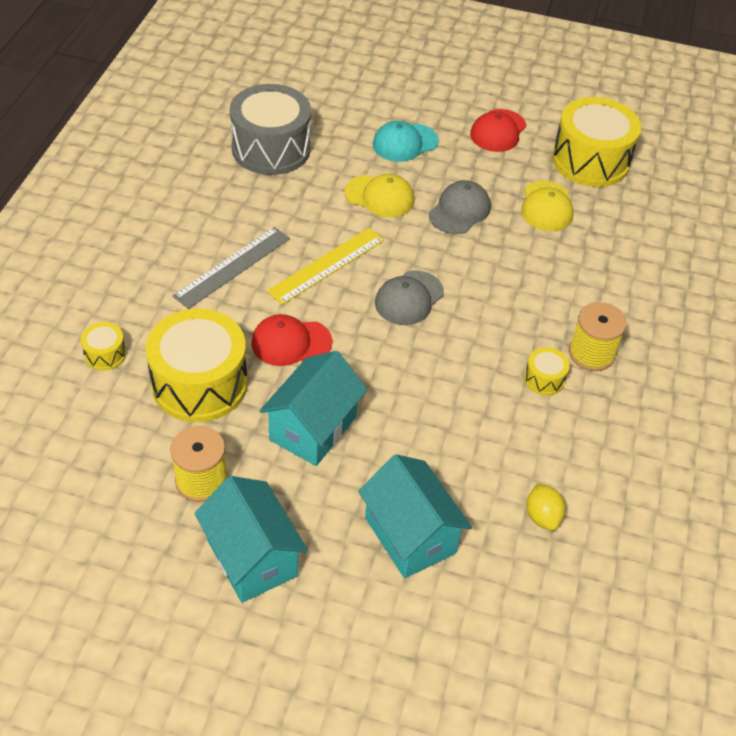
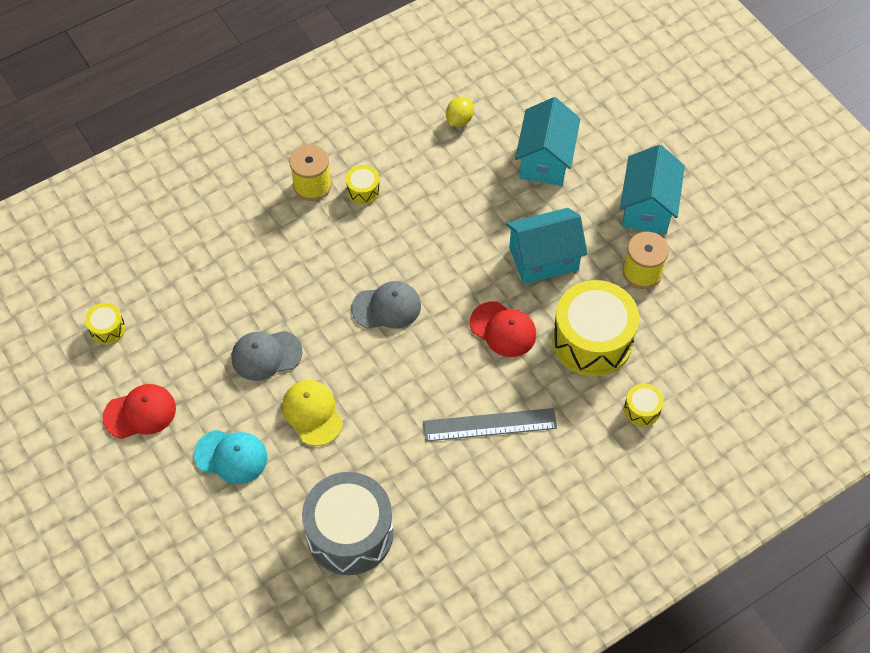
camera: 135 degrees left, 10 degrees up
(326, 265) = (418, 376): yellow ruler -> none
(546, 207) = (197, 312): yellow cap -> none
(590, 161) = (107, 329): yellow drum -> yellow drum, size x0.44

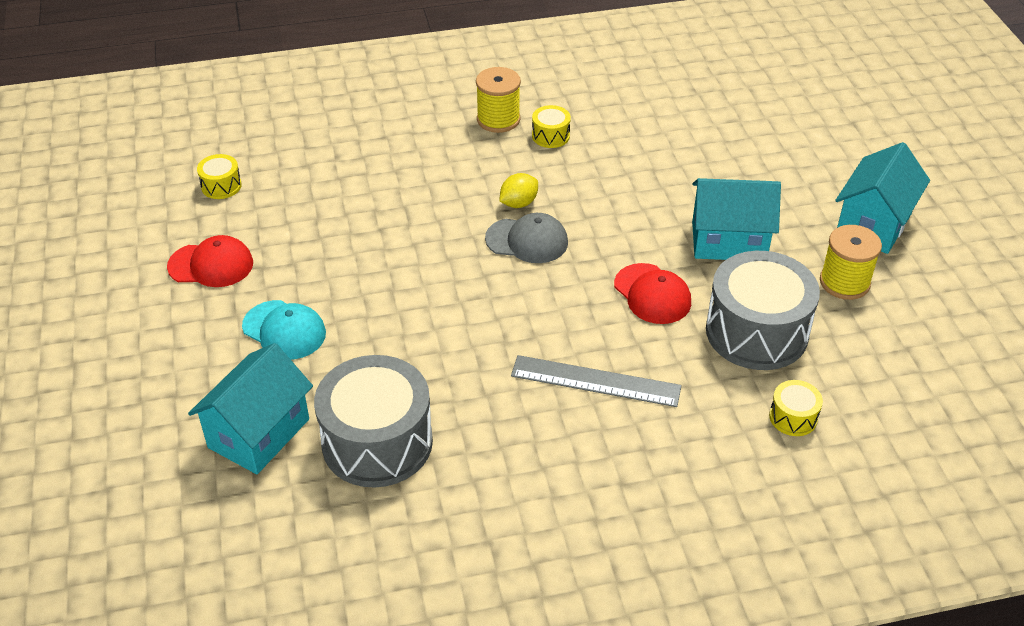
camera: 20 degrees right, 15 degrees down
(266, 355) = (372, 249): grey cap -> none
(312, 413) = (395, 315): yellow cap -> none
(459, 120) = (684, 102): yellow lemon -> yellow lemon (518, 203)
(545, 160) = (767, 155): turquoise house -> turquoise house (258, 433)
(592, 340) = (756, 332): yellow drum -> grey drum

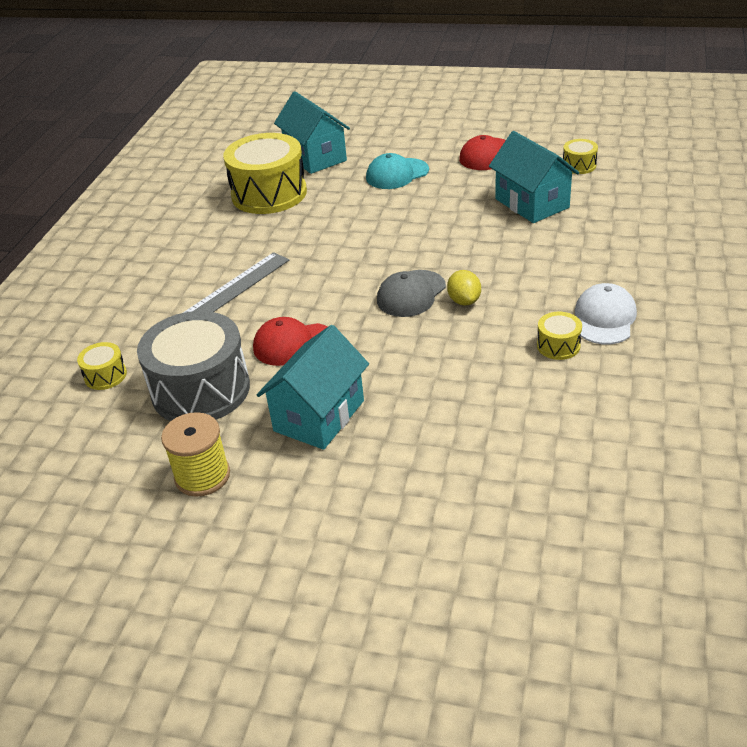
camera: 120 degrees right, 5 degrees down
(377, 442) = (269, 194): grey drum -> yellow drum
(498, 119) = (604, 318): yellow spool -> white cap
(873, 224) = (257, 544): turquoise house -> turquoise house (531, 203)

